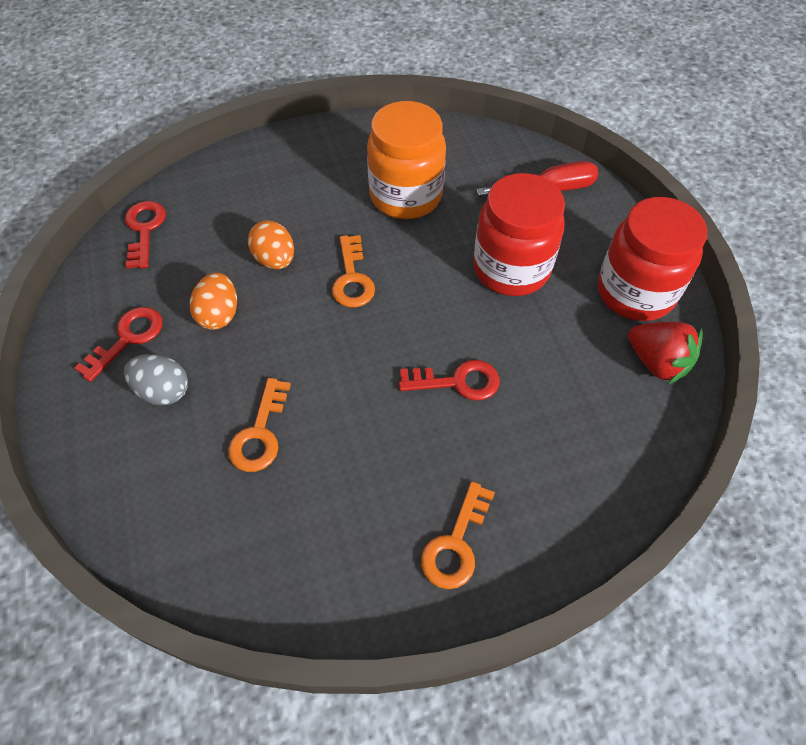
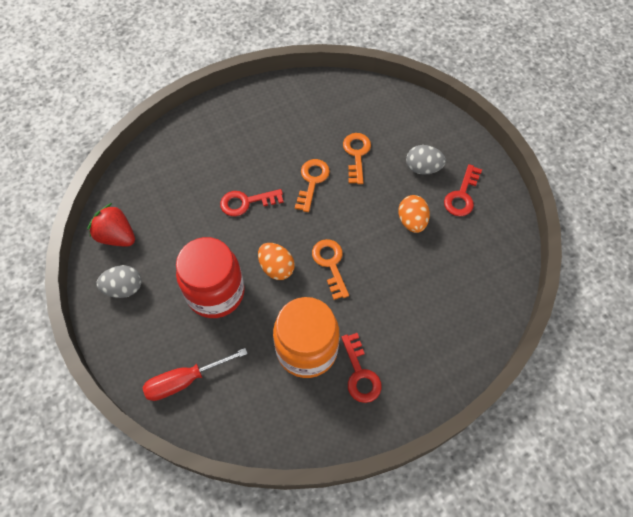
camera: 170 degrees right, 5 degrees up
(144, 230) = (498, 279): red key -> red key (360, 373)
(275, 260) = (391, 270): orange egg -> orange egg (276, 268)
(456, 543) = (238, 120): orange key -> orange key (312, 181)
(635, 292) = (124, 288): red jar -> grey egg

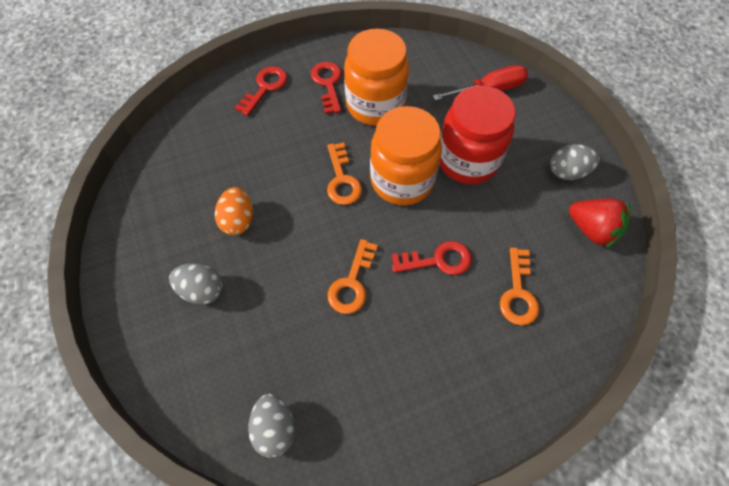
camera: 175 degrees left, 0 degrees up
(276, 268) = (402, 180): orange egg -> orange jar
(350, 97) = (275, 428): none -> grey egg
(356, 155) = (286, 318): orange key -> orange key (518, 292)
(462, 195) = (166, 248): red key -> red key (265, 88)

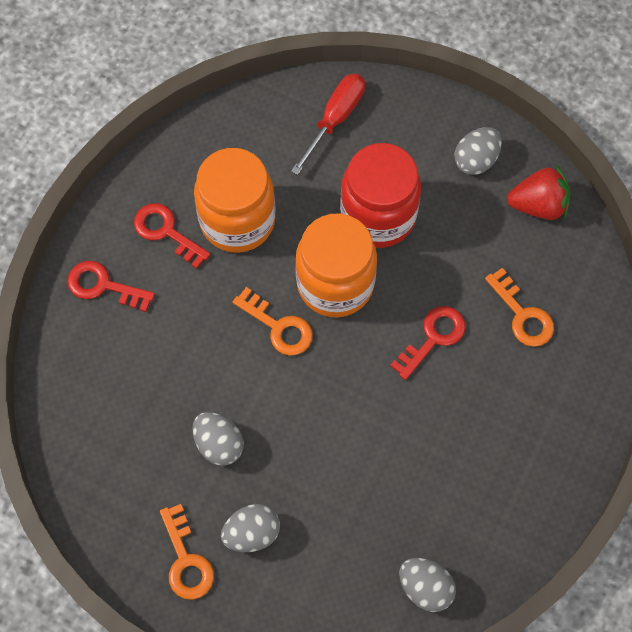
camera: 40 degrees left, 5 degrees up
(238, 220) = (219, 444): orange egg -> grey egg
(265, 88) = (104, 286): red key -> red key turned 60 degrees counterclockwise
(352, 282) = (378, 418): orange key -> orange key (186, 560)

